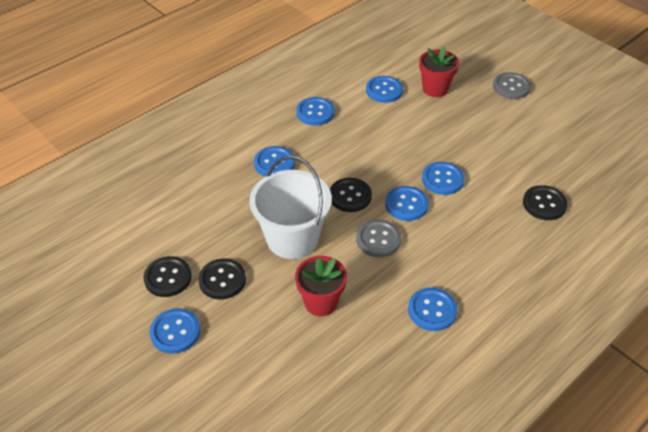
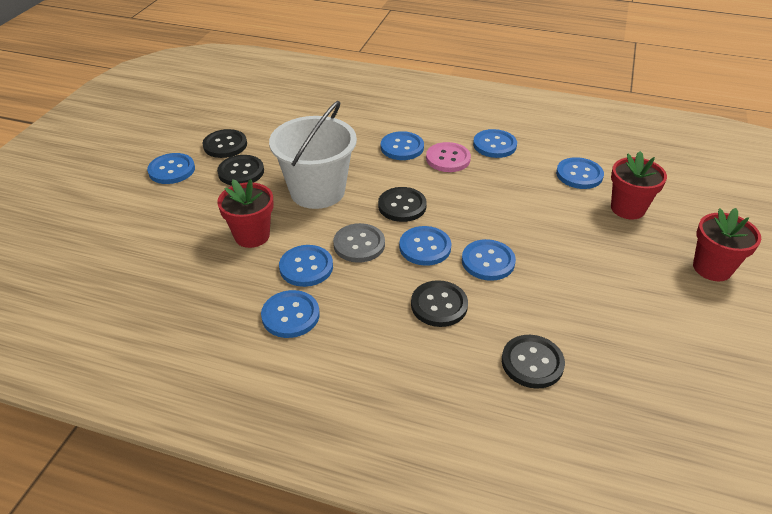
camera: 60 degrees right, 5 degrees down
(311, 145) = (448, 159): none -> pink button
(384, 281) = (306, 267): none -> blue button
(469, 224) = (439, 305): none -> black button
(511, 87) = (712, 268): grey button -> red flower pot

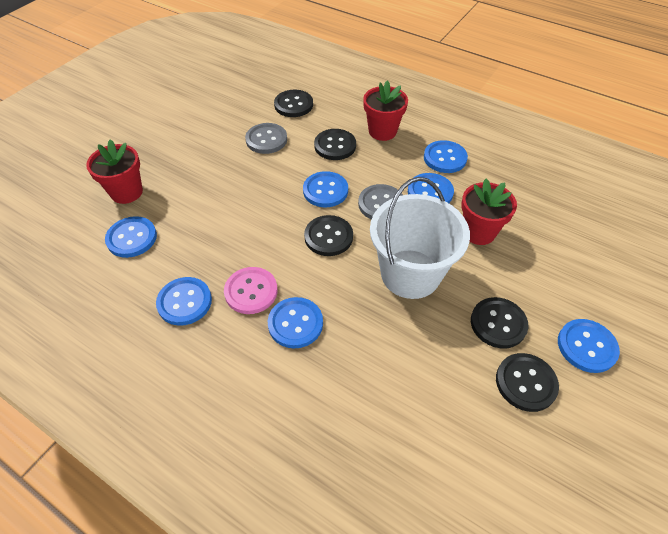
camera: 165 degrees left, 10 degrees up
(488, 261) = (281, 169): blue button -> none
(531, 296) = (266, 140): none -> grey button
(712, 268) = (121, 134): red flower pot -> red flower pot (382, 131)

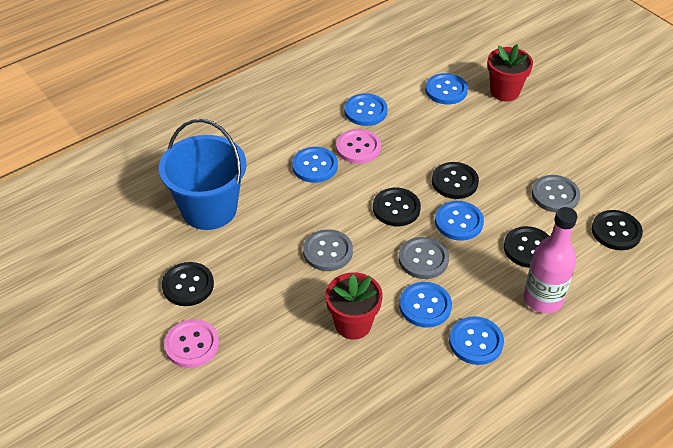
camera: 110 degrees right, 5 degrees down
(382, 131) = (543, 299): red flower pot -> pink bottle
(410, 274) = (328, 251): white bucket -> grey button
(410, 410) = (209, 209): none -> blue bucket
(498, 323) = (247, 292): black button -> black button (454, 182)
(586, 346) = (192, 345): blue button -> pink button

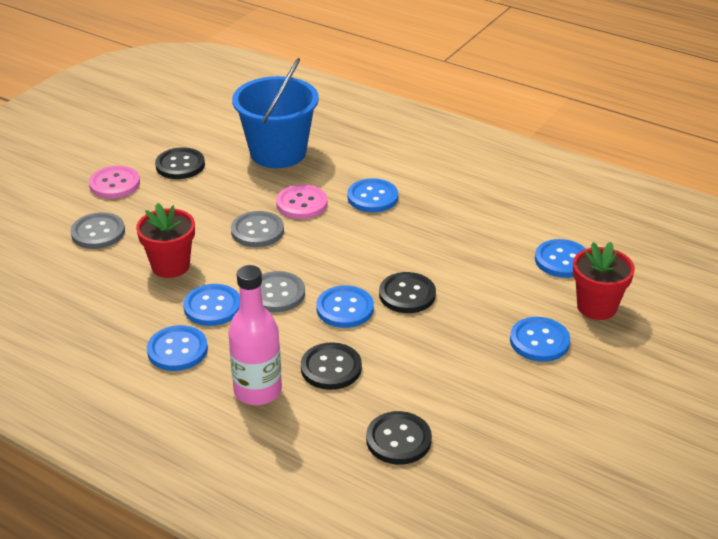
camera: 70 degrees right, 10 degrees down
(358, 148) = (418, 218): pink button -> pink button (301, 204)
(365, 111) = (481, 211): blue button -> blue button (539, 341)
(396, 208) = (341, 261): black button -> none
(555, 195) = (433, 377): grey button -> grey button (98, 232)

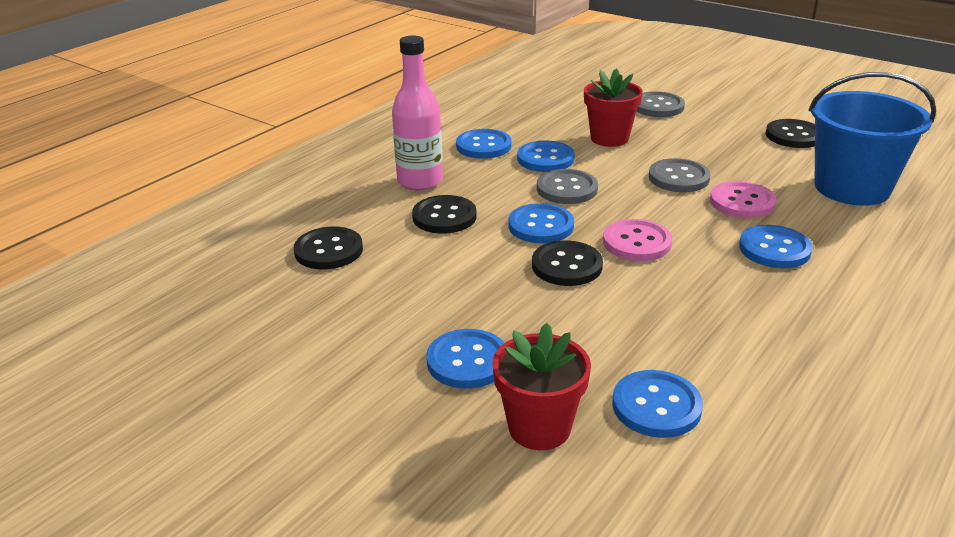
camera: 95 degrees right, 5 degrees down
(114, 184) = (743, 108): pink button -> pink button (637, 242)

